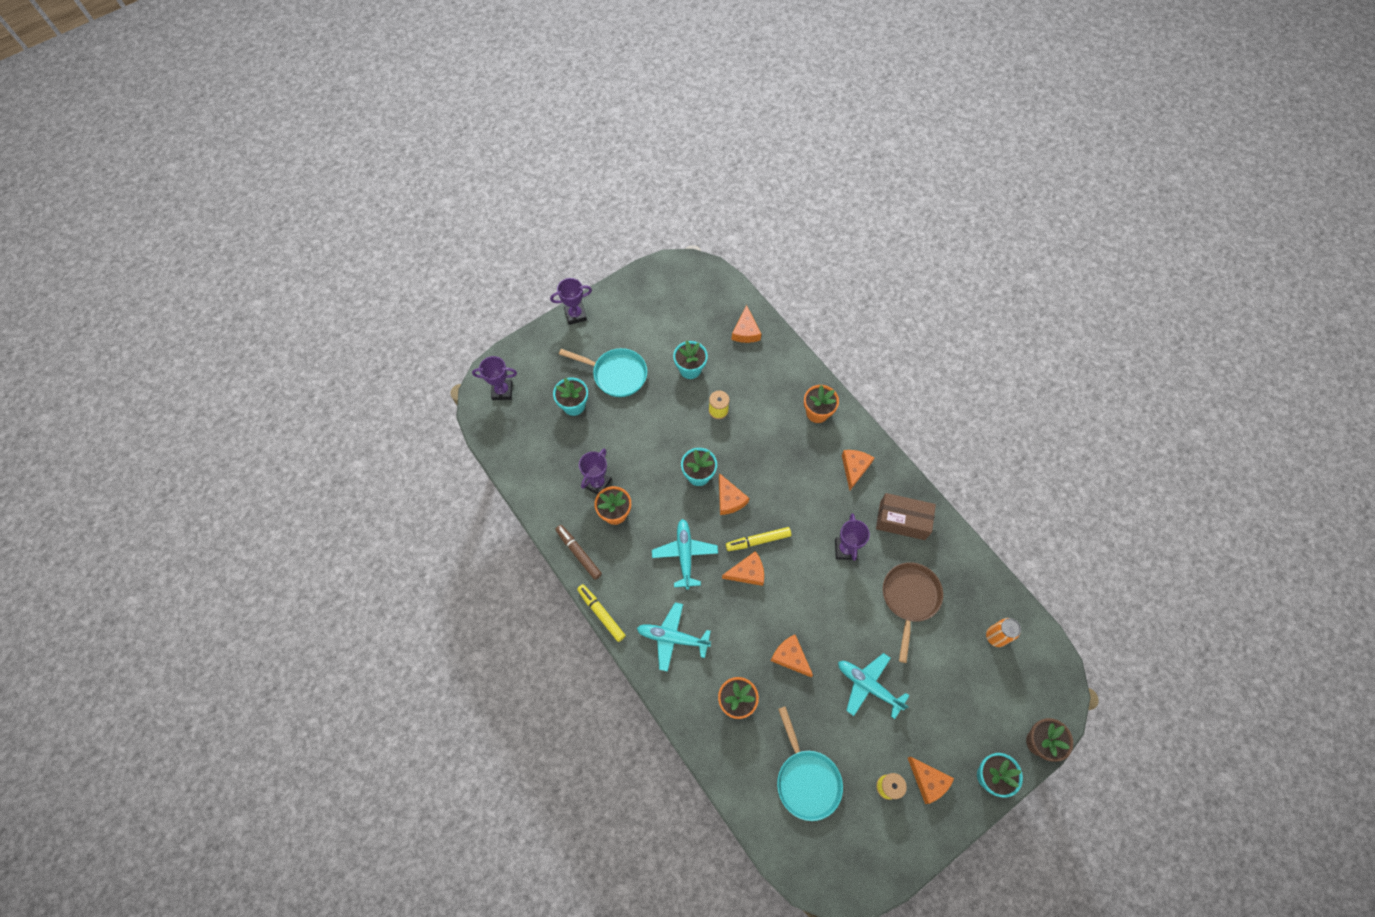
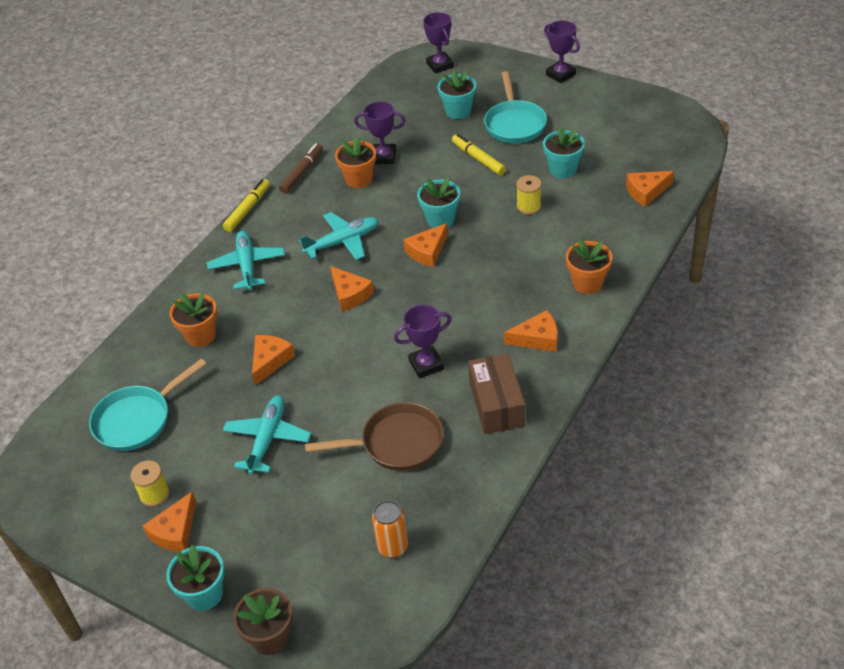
camera: 70 degrees right, 20 degrees down
(758, 541) = (392, 290): yellow marker -> yellow marker (478, 159)

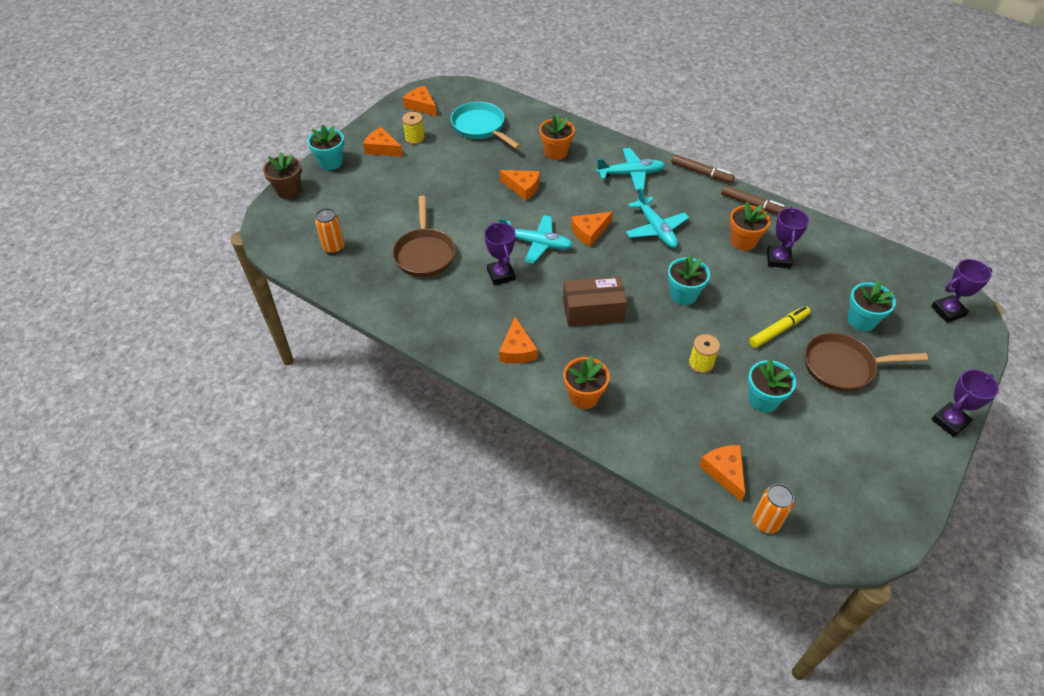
camera: 90 degrees right, 5 degrees up
(248, 209) = (701, 173): yellow marker -> brown marker
(267, 439) = (447, 187): turquoise plane -> turquoise plane (536, 244)
(427, 251) = (639, 283): orange cheese -> orange cheese (421, 106)
(496, 404) = (448, 315): brown box -> brown box (593, 310)
(514, 124) = (843, 366): turquoise pan -> brown pan
(687, 170) = (766, 522): none -> orange can

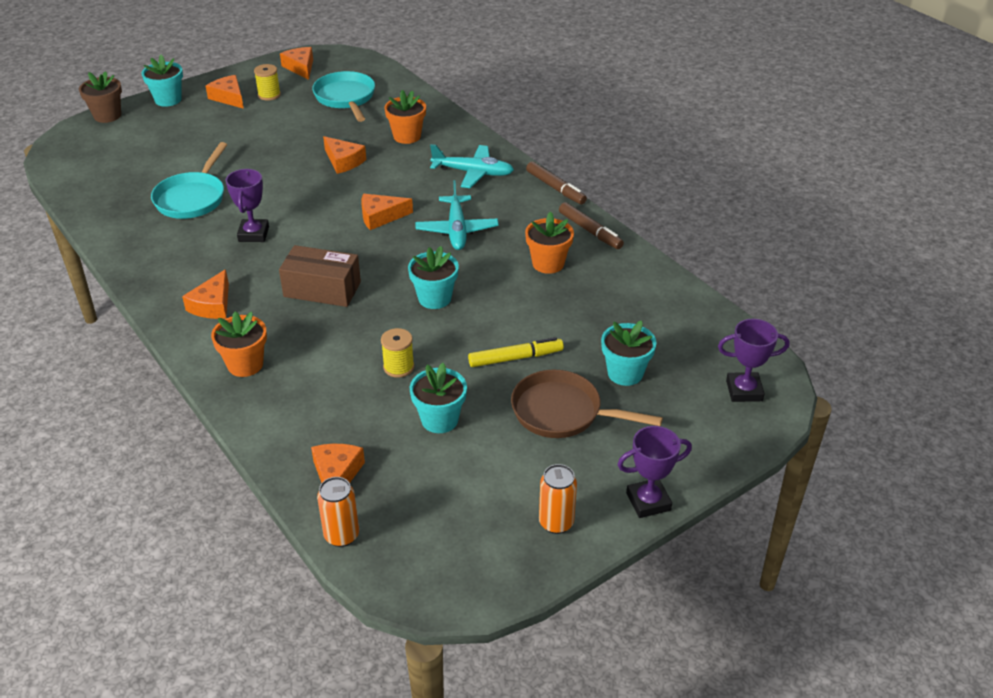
camera: 20 degrees right, 10 degrees down
(334, 248) = (108, 173): orange can -> orange can (556, 523)
(424, 253) = (192, 198): brown pan -> turquoise pan
(536, 244) = (314, 215): turquoise plane -> none
(778, 259) = (575, 290): purple trophy -> none

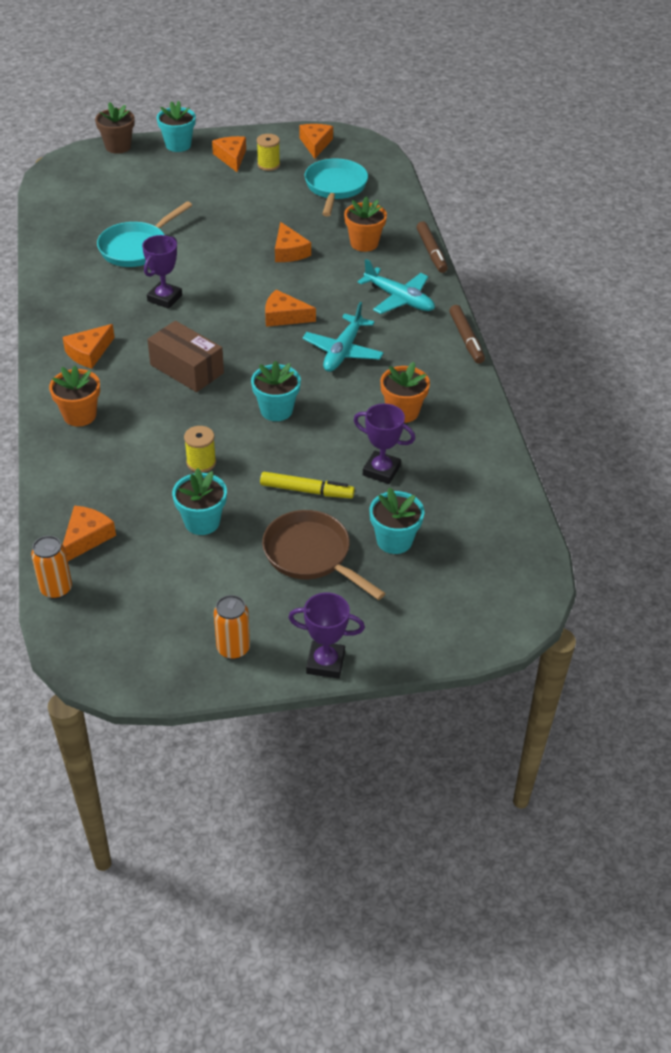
camera: 25 degrees right, 5 degrees up
(590, 231) = (466, 393): brown marker -> brown marker (431, 252)
(744, 390) = (493, 598): purple trophy -> purple trophy (381, 470)

